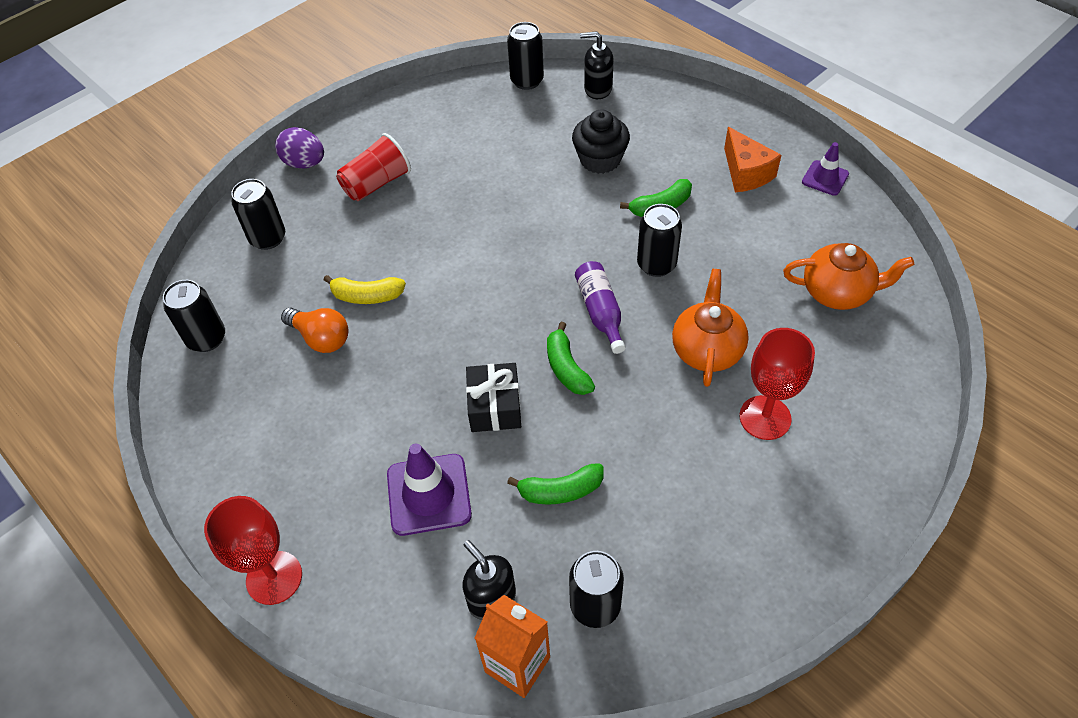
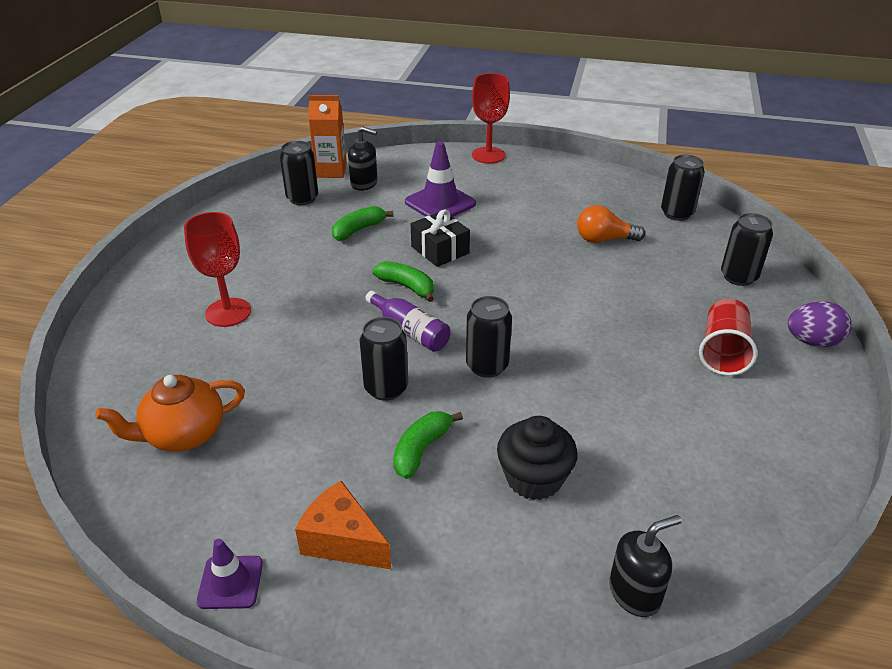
camera: 145 degrees right, 15 degrees down
(367, 296) = (607, 272): yellow banana -> none
(527, 81) = (738, 558): black can -> black can (487, 366)
(707, 349) = (298, 338): orange teapot -> none

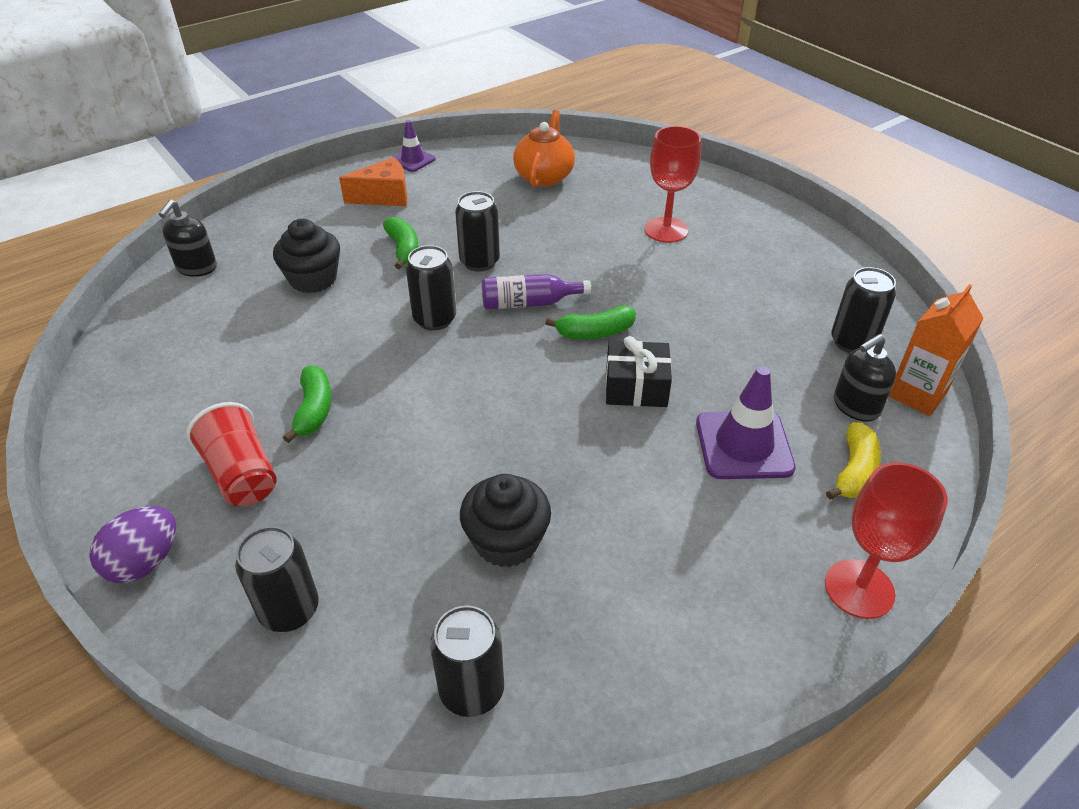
camera: 130 degrees right, 5 degrees up
(358, 230) = (737, 351): green banana -> green banana (314, 410)
(417, 172) = (854, 471): none -> yellow banana
(604, 240) = (506, 541): orange light bulb -> black cupcake

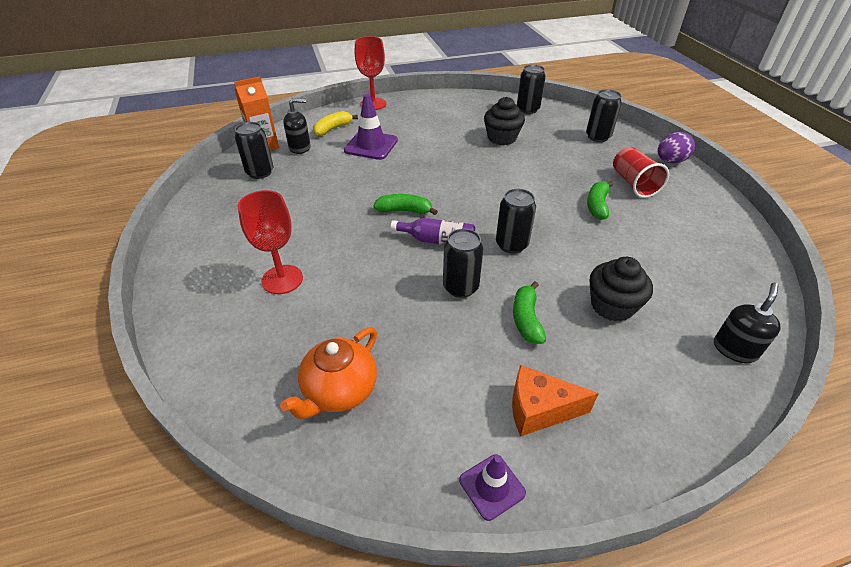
camera: 160 degrees left, 0 degrees up
(636, 387) = (403, 178): black gift -> none

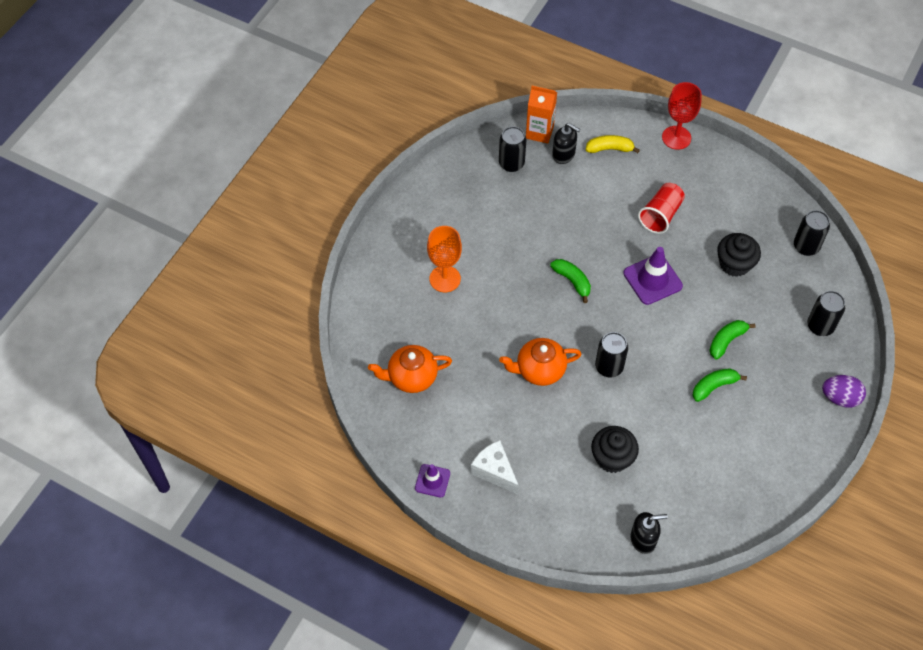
camera: 45 degrees right, 15 degrees up
(282, 279) = (445, 279): red goblet -> orange goblet
(371, 145) = (619, 193): purple traffic cone -> purple traffic cone (652, 279)
(437, 241) = (565, 325): purple bottle -> none
(460, 287) = (539, 370): black can -> orange teapot
(526, 319) = (551, 422): green banana -> green banana (726, 341)
(539, 410) = (494, 471): orange cheese -> white cheese
(633, 184) = (772, 392): red cup -> red cup (660, 215)

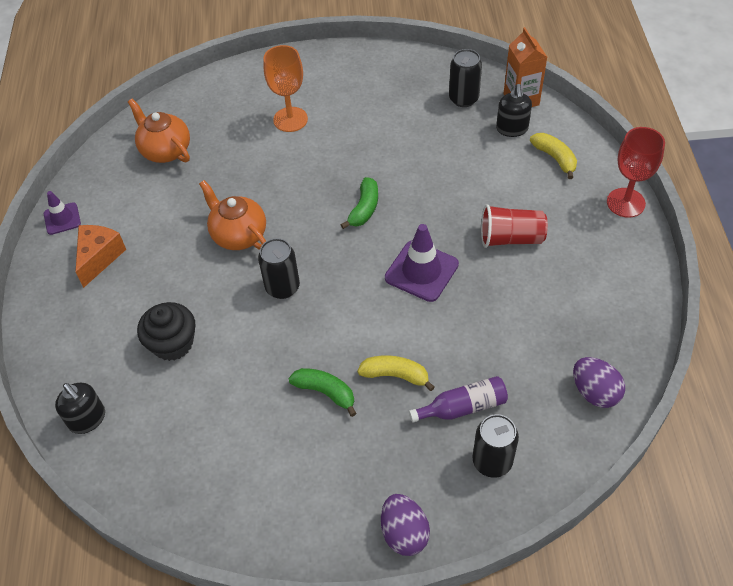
camera: 60 degrees right, 5 degrees down
(494, 471) = (99, 258): white cheese -> orange cheese
(726, 341) = (395, 375): green banana -> yellow banana
(734, 264) = (506, 334): black cupcake -> none
(773, 318) = (463, 407): none -> purple bottle
(806, 246) = (594, 392): black can -> purple egg

